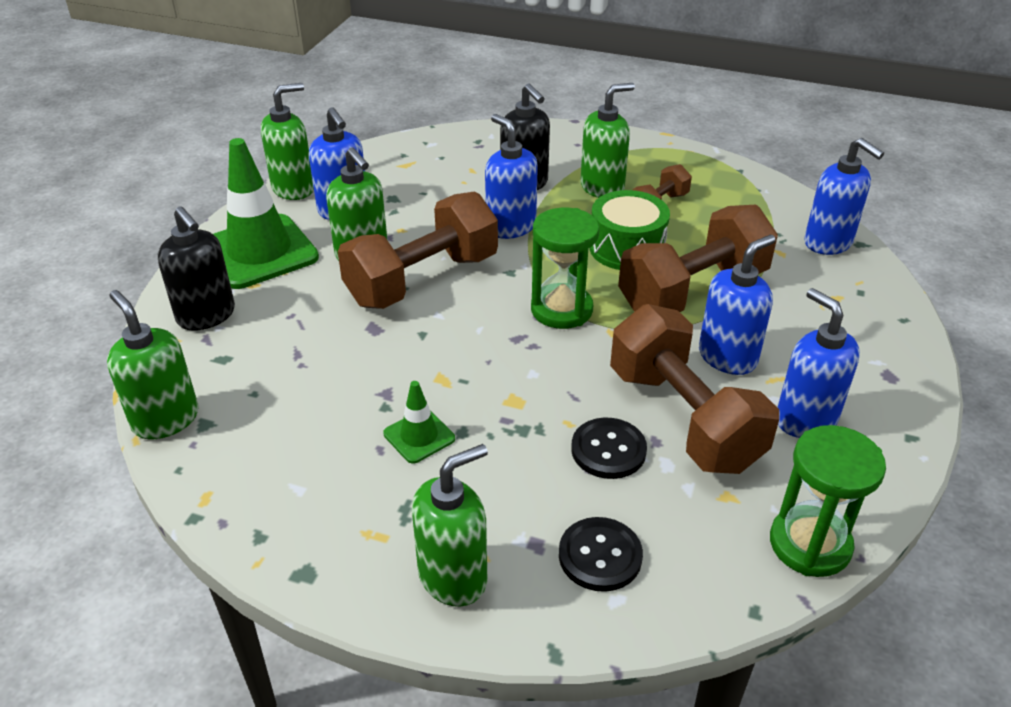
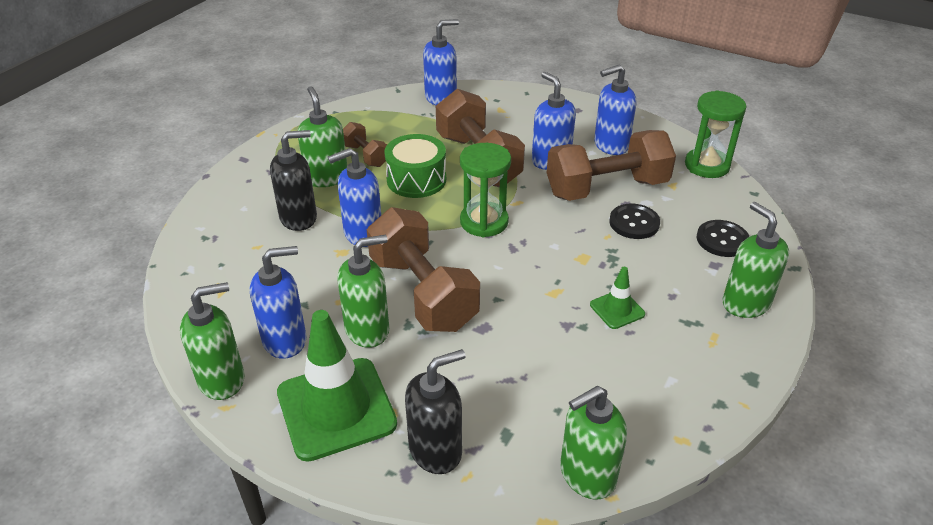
camera: 80 degrees left, 0 degrees up
(293, 189) = (222, 380): green soap dispenser -> green soap dispenser turned 90 degrees clockwise

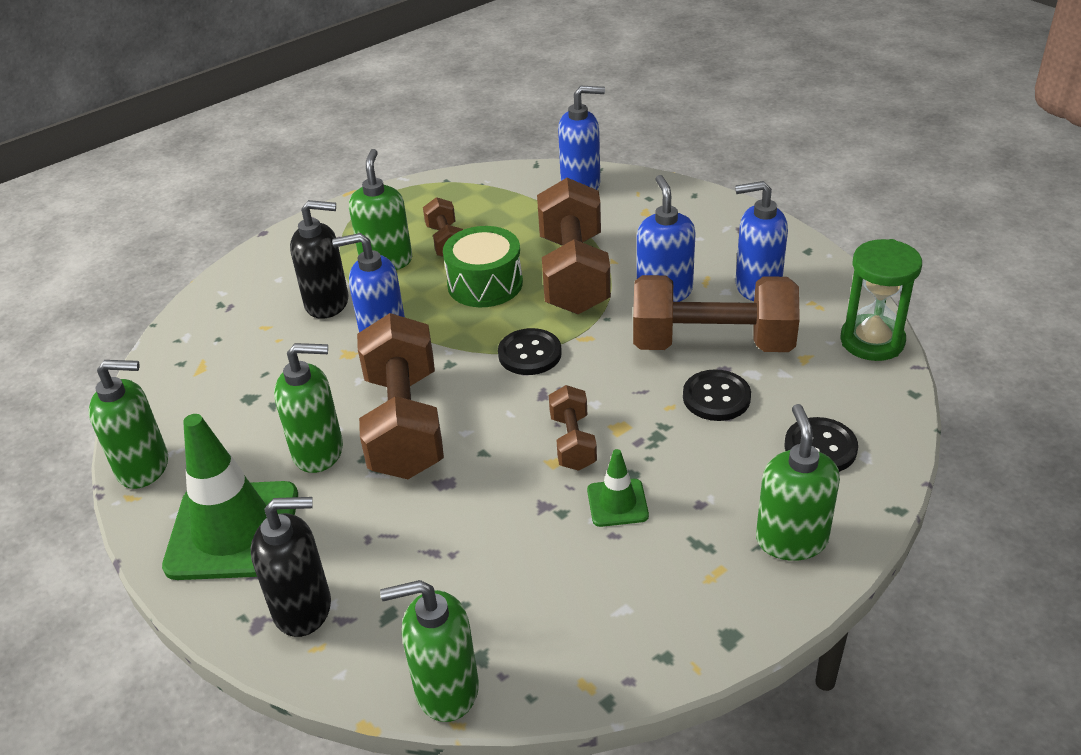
camera: 25 degrees right, 0 degrees up
(285, 340) = (229, 440): blue soap dispenser -> none
(484, 222) = (529, 354): green hourglass -> black button
(557, 276) = (573, 442): none -> brown dumbbell

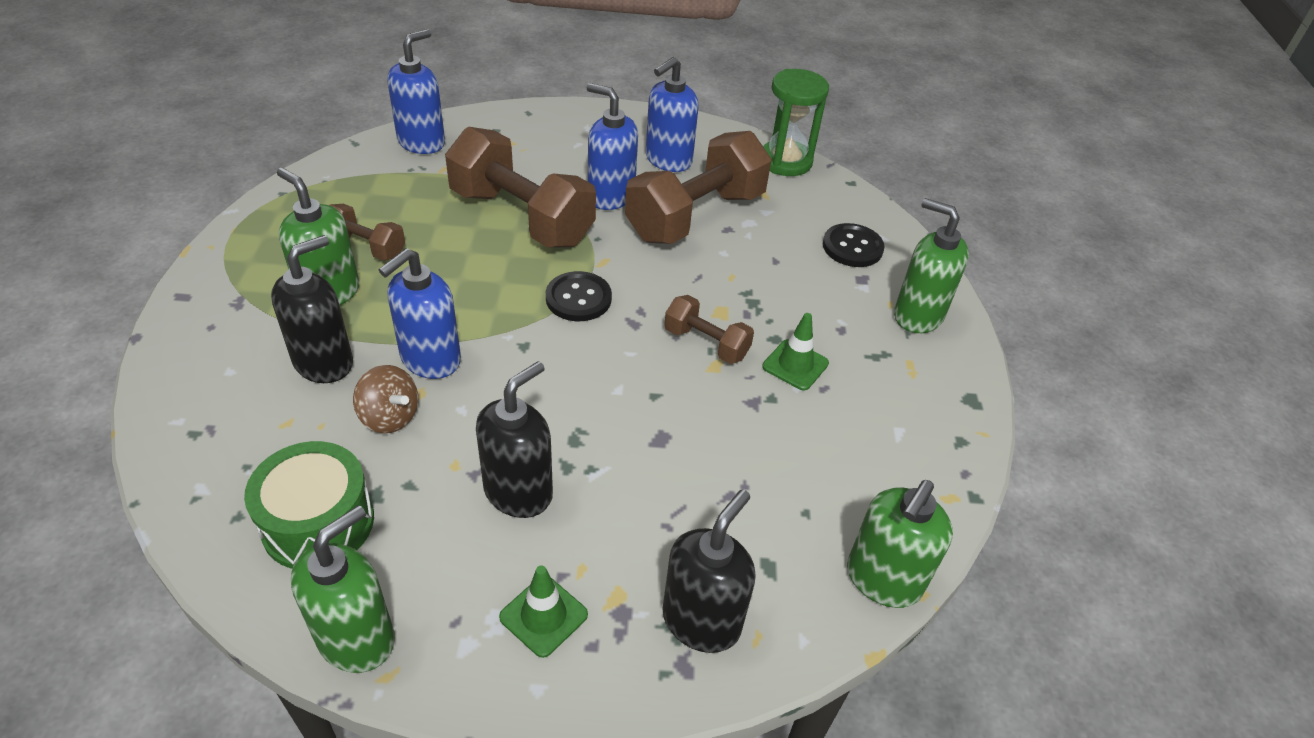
camera: 55 degrees left, 5 degrees up
(233, 531) = (543, 616): green traffic cone -> green traffic cone, size x0.47
(316, 358) = (390, 417): none -> brown spinning top
(319, 451) = (518, 492): green soap dispenser -> black soap dispenser
(404, 424) = (559, 417): brown dumbbell -> none
(485, 284) = (457, 264): green drum -> green drum (318, 523)
(716, 397) = (750, 252): black button -> none

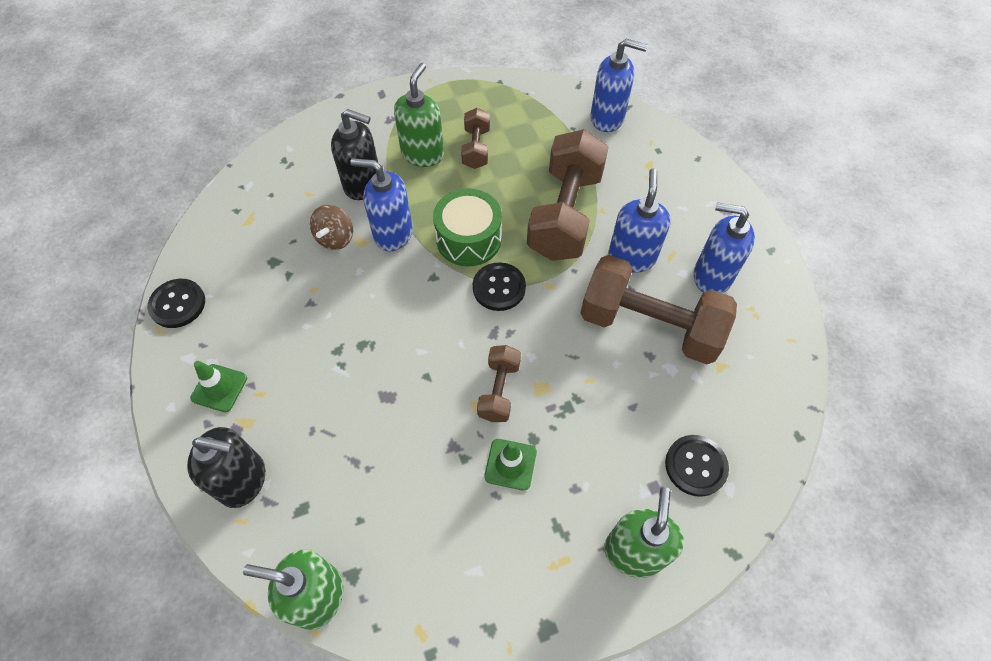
camera: 70 degrees right, 15 degrees up
(318, 523) = (245, 247): green drum -> green drum (468, 239)
(357, 638) = (178, 304): green soap dispenser -> black button
(518, 492) = (305, 333): black soap dispenser -> none
(785, 161) = (786, 367): green hourglass -> none

